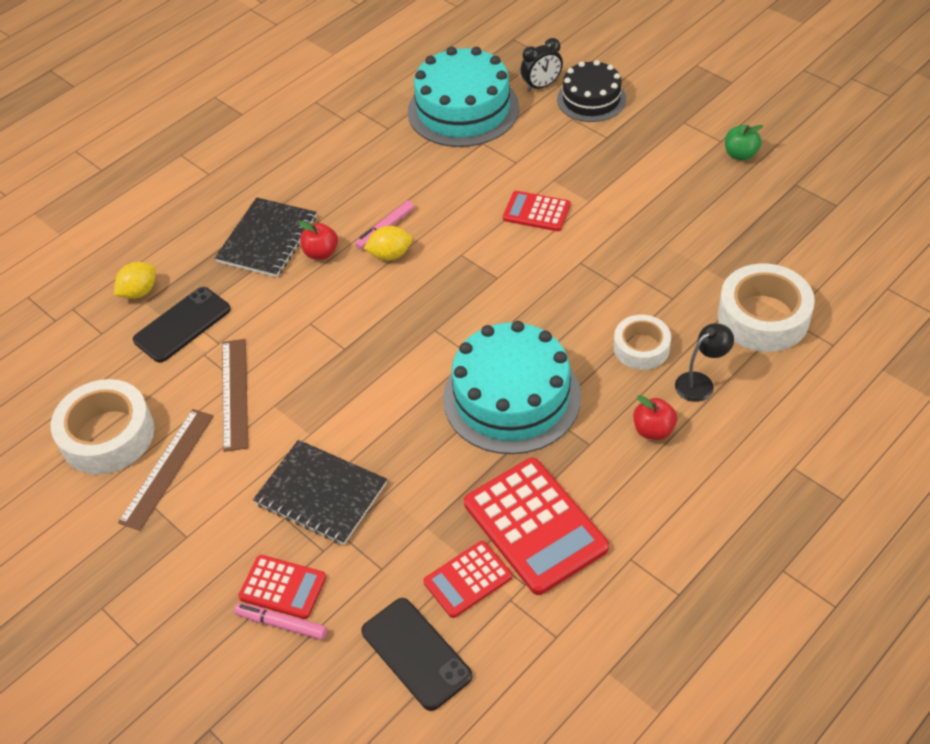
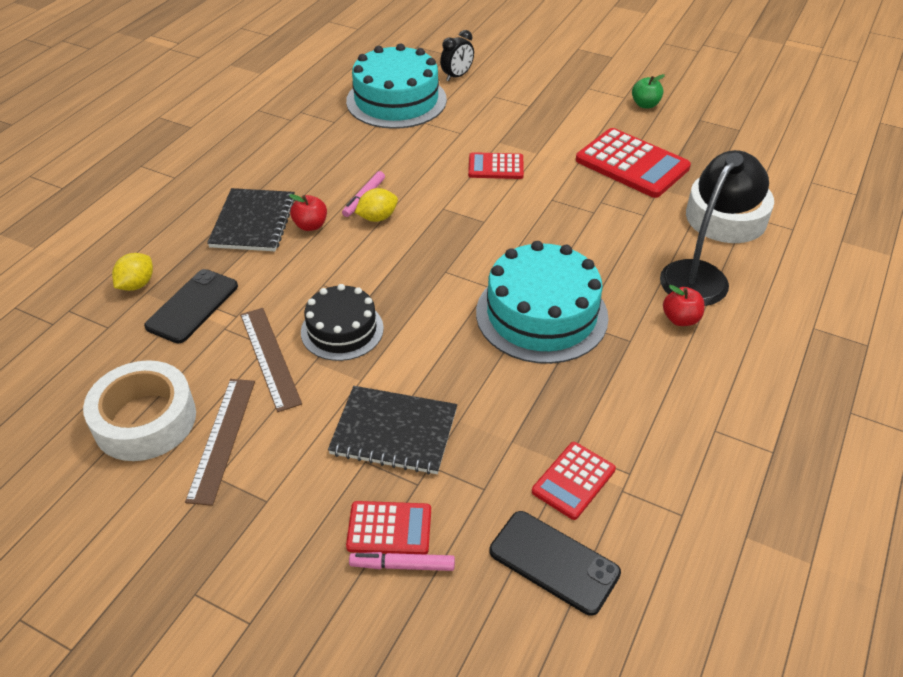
camera: 20 degrees left, 5 degrees down
(535, 526) = (614, 419): red calculator -> red calculator (632, 164)
(591, 99) = (504, 81): black cake -> black cake (342, 330)
(641, 348) = (637, 256): white tape -> none
(700, 382) = (701, 275): black lamp -> black lamp, size x1.93

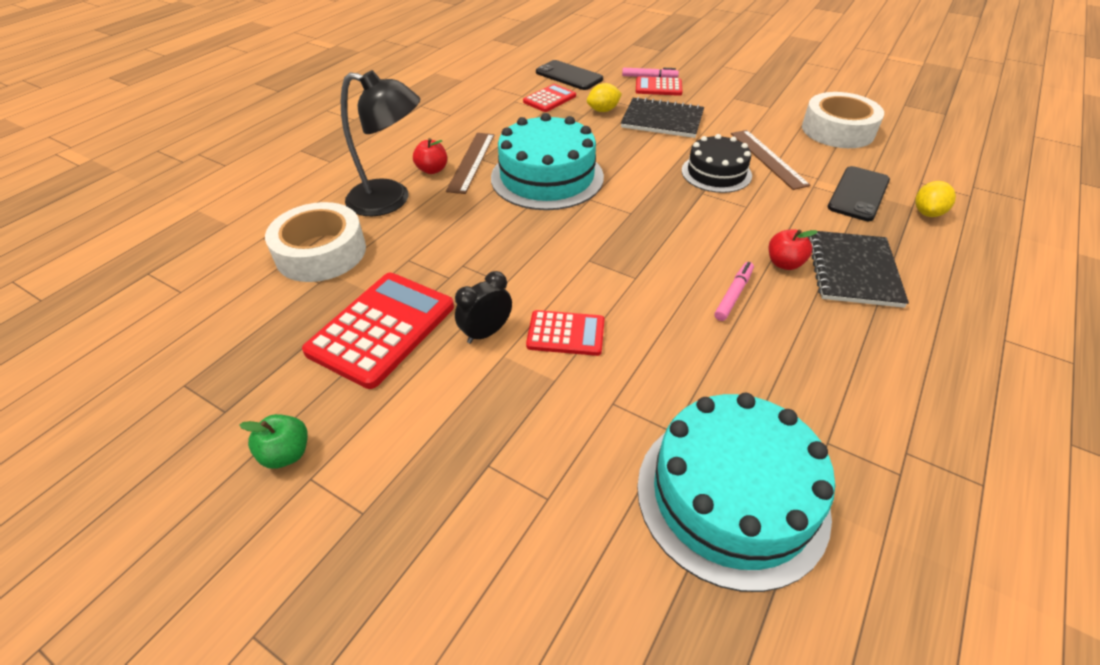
camera: 175 degrees left, 0 degrees up
(221, 439) = (777, 121): brown ruler -> brown ruler (471, 162)
(377, 218) = (710, 269): yellow lemon -> yellow lemon (603, 110)
(457, 76) = (616, 575): black clock -> black clock (486, 332)
(632, 164) = (381, 329): red calculator -> red calculator turned 75 degrees clockwise
(701, 275) = (391, 200): black lamp -> black lamp turned 120 degrees counterclockwise

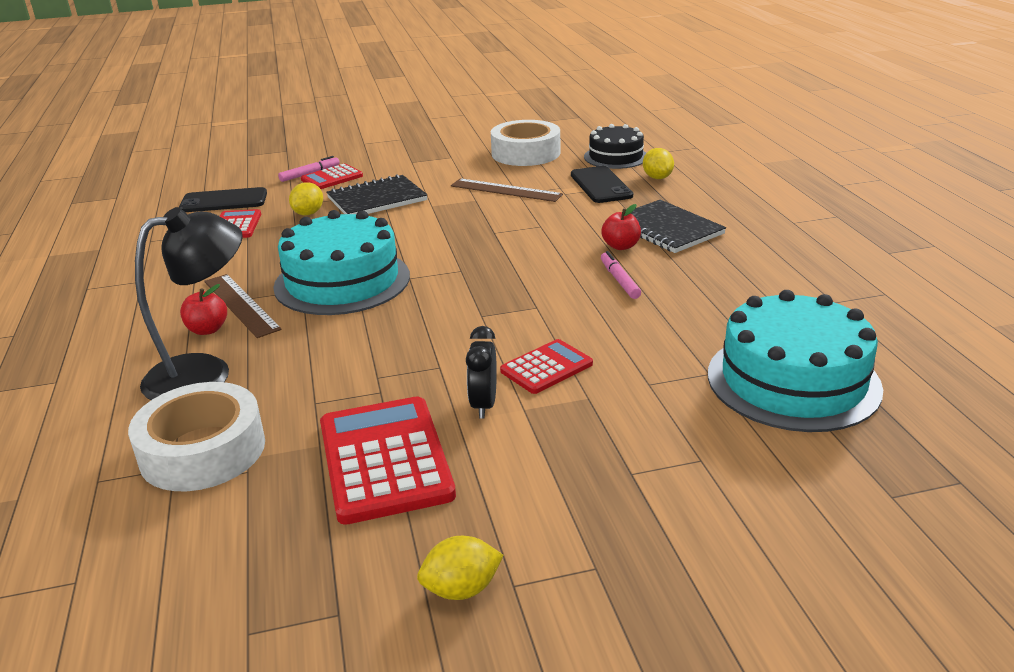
camera: 45 degrees left, 15 degrees down
(286, 454) = (461, 589): green apple -> yellow lemon
(716, 173) = (483, 215): black cake -> black cake (615, 157)

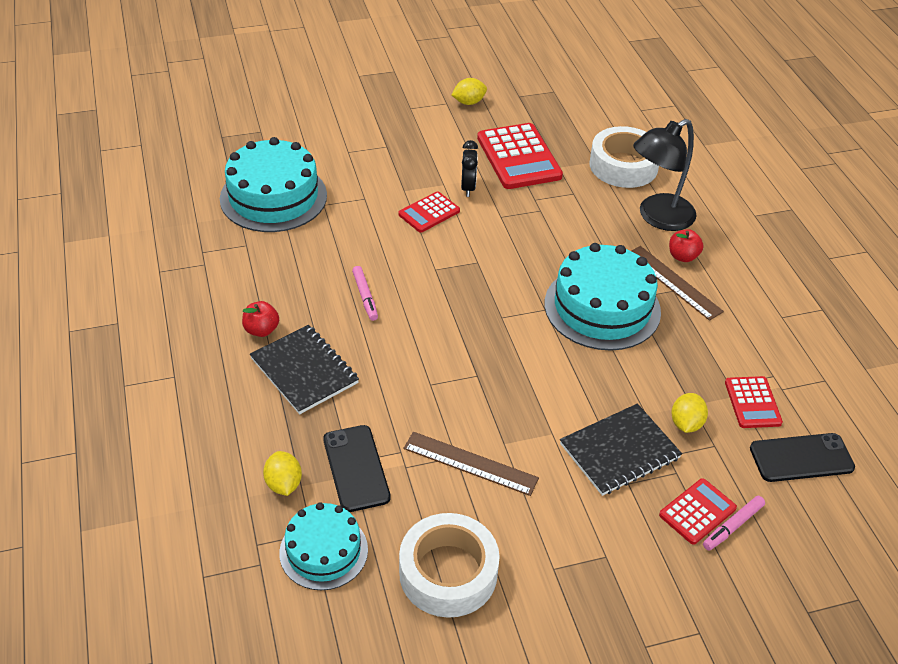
camera: 175 degrees right, 15 degrees up
(615, 157) = (323, 551): black cake -> turquoise cake
(621, 246) = (355, 344): red apple -> red apple (261, 330)

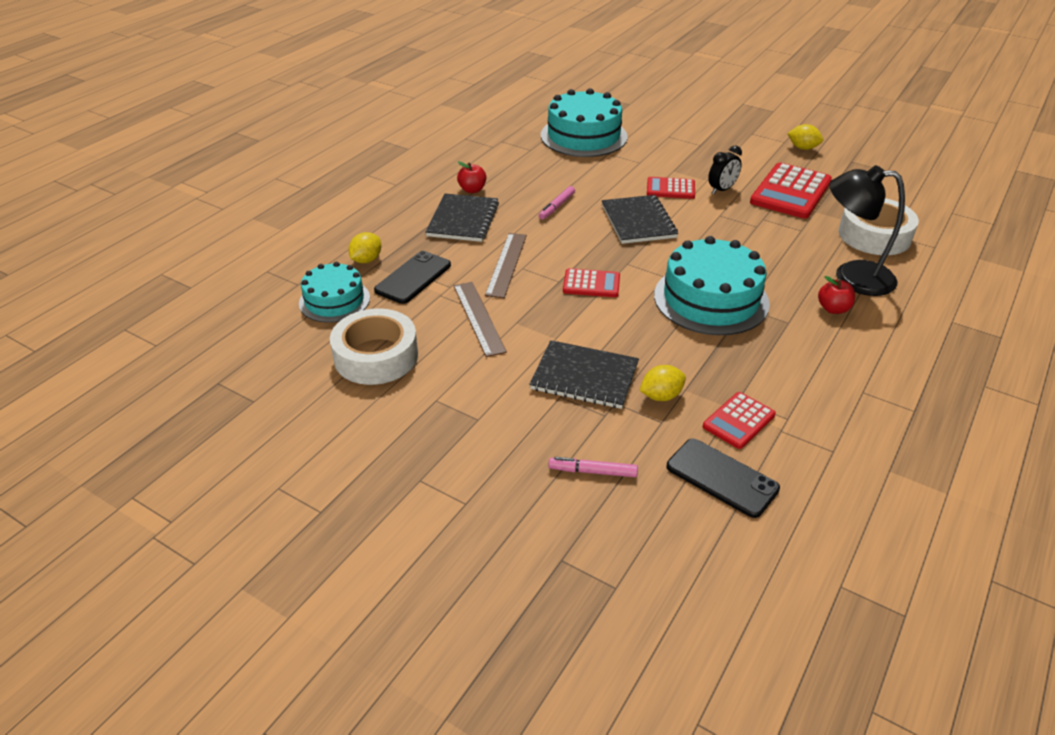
camera: 50 degrees right, 5 degrees down
(451, 266) = (638, 221): none -> black notebook
(673, 282) = (797, 318): brown ruler -> brown ruler (506, 264)
(697, 511) = (581, 445): red calculator -> red calculator (591, 284)

